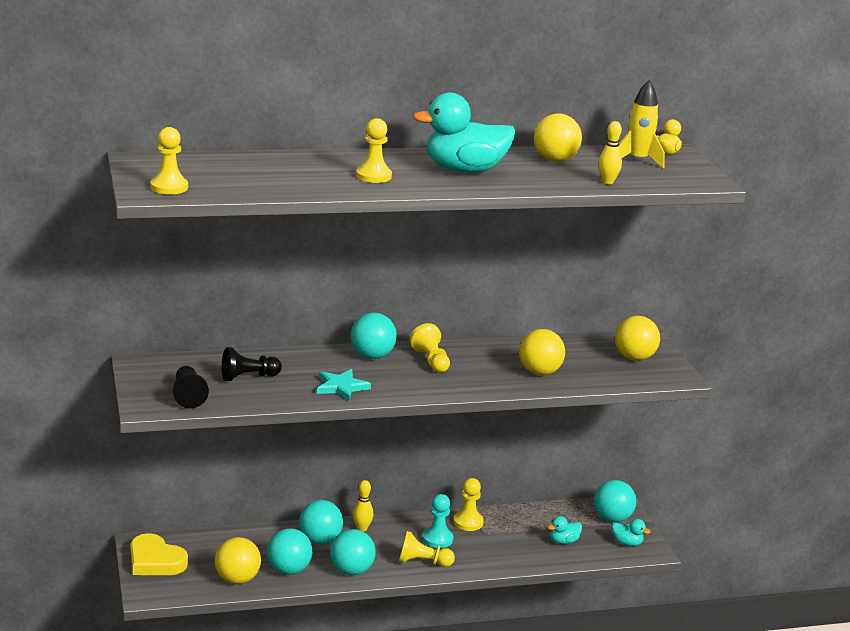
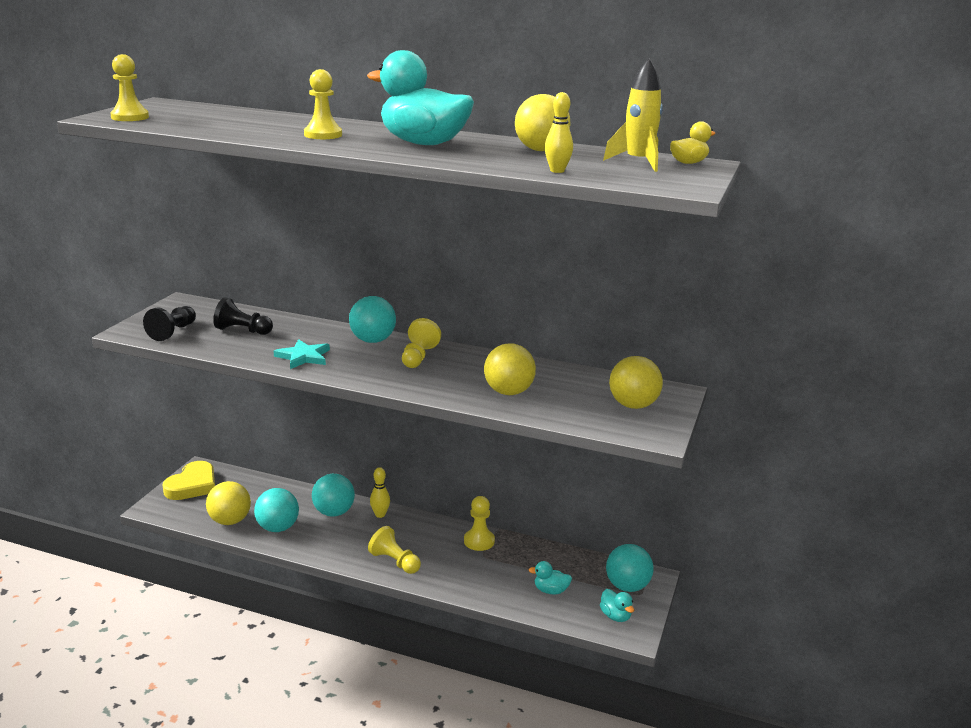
camera: 35 degrees right, 0 degrees up
(155, 561) = (192, 485): yellow heart -> yellow heart turned 135 degrees counterclockwise
(351, 570) = (326, 547): turquoise ball -> none
(437, 539) = (433, 546): turquoise pawn -> none

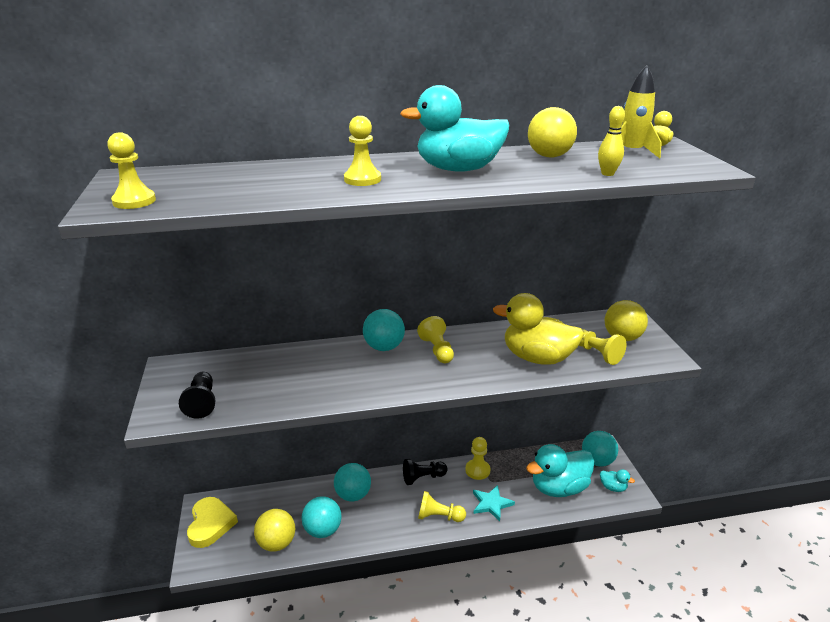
camera: 30 degrees left, 5 degrees up
(243, 331) = (265, 377): black pawn -> black pawn (423, 478)
(303, 357) = (351, 384): turquoise star -> turquoise star (491, 504)
(380, 514) = (389, 480): yellow bowling pin -> none
(508, 392) = (537, 358): yellow ball -> yellow duck
(550, 590) = (559, 488): turquoise duck -> turquoise duck, size x2.27
(580, 409) = (597, 354): none -> yellow pawn

